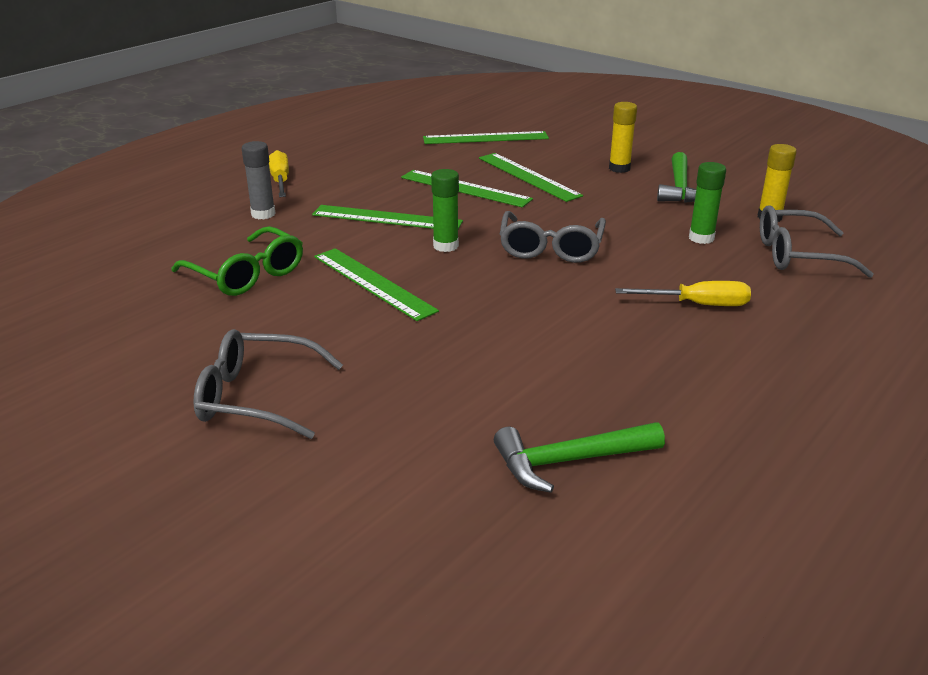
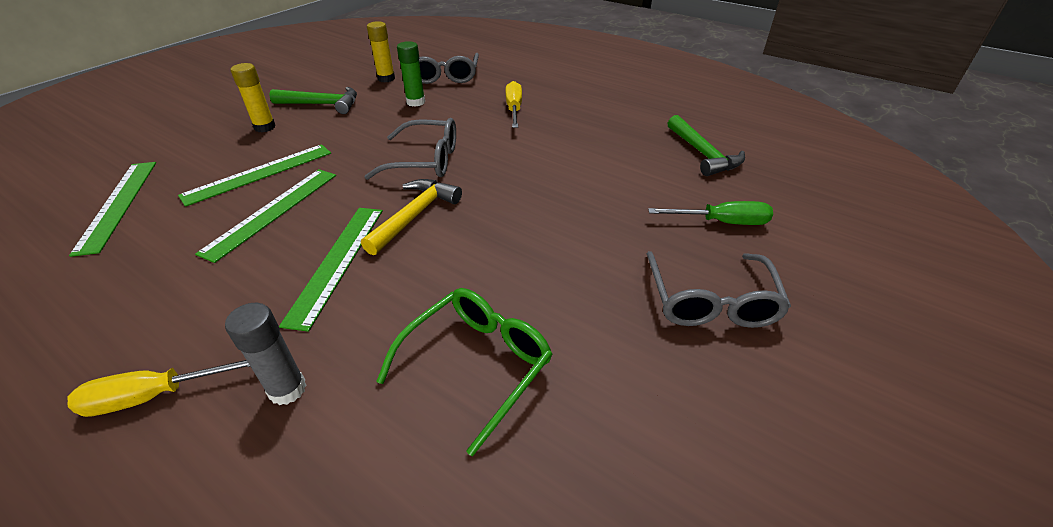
camera: 95 degrees left, 10 degrees up
(373, 283) = (493, 255): green ruler -> none
(387, 437) = (721, 222): none -> green screwdriver
(445, 246) = (415, 216): green glue stick -> yellow hammer

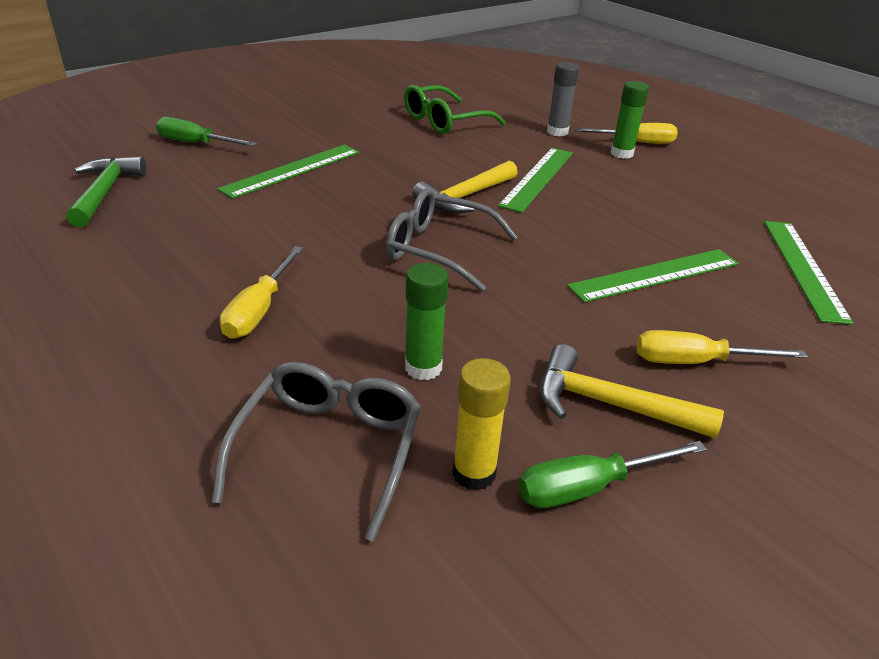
camera: 165 degrees left, 5 degrees down
(199, 350) = (621, 153): none -> green glue stick
(265, 127) = (696, 362): yellow glue stick -> yellow screwdriver
(272, 211) = (614, 227): green ruler -> green ruler (292, 170)
(322, 104) = (610, 404): green hammer -> yellow hammer
(340, 82) = (589, 487): none -> green screwdriver
(710, 301) = (275, 115): grey glasses -> none

